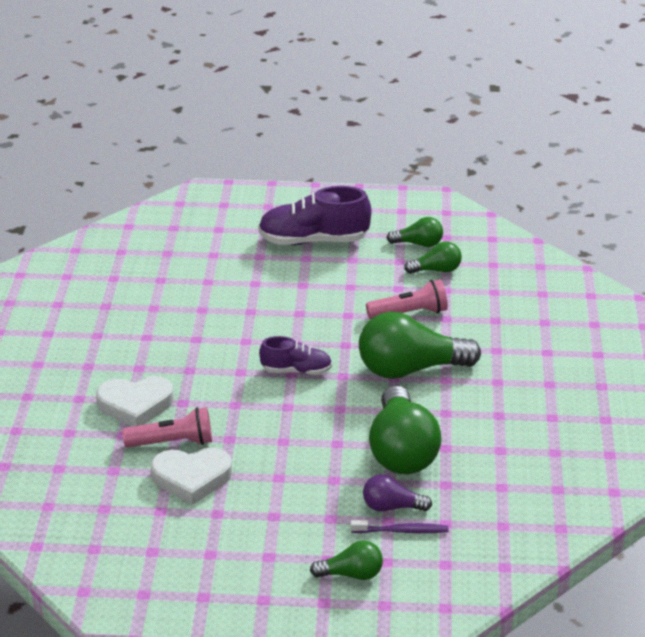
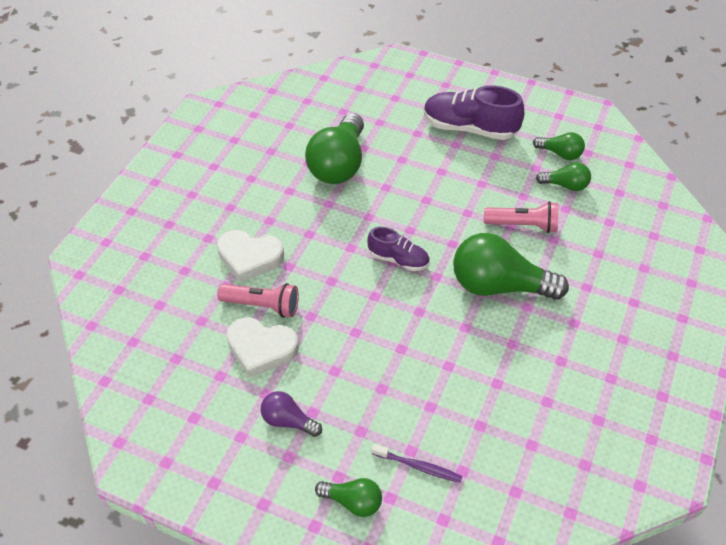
camera: 20 degrees right, 15 degrees up
(391, 507) = (420, 436): purple light bulb -> purple light bulb (288, 421)
(401, 451) = (455, 375): green light bulb -> green light bulb (339, 164)

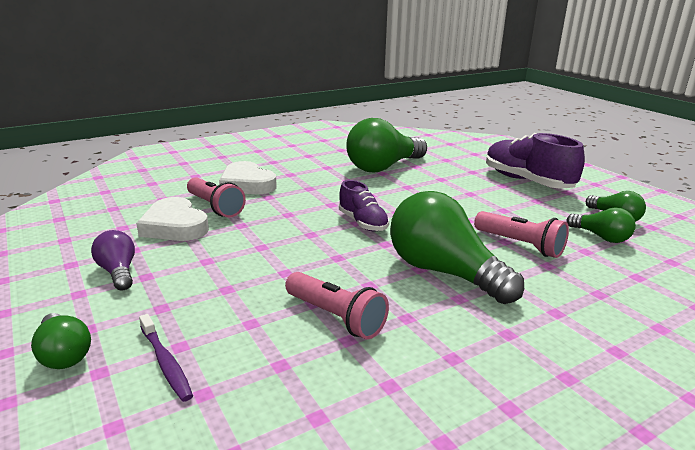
camera: 35 degrees right, 25 degrees down
(474, 369) = (336, 317): none -> pink flashlight

